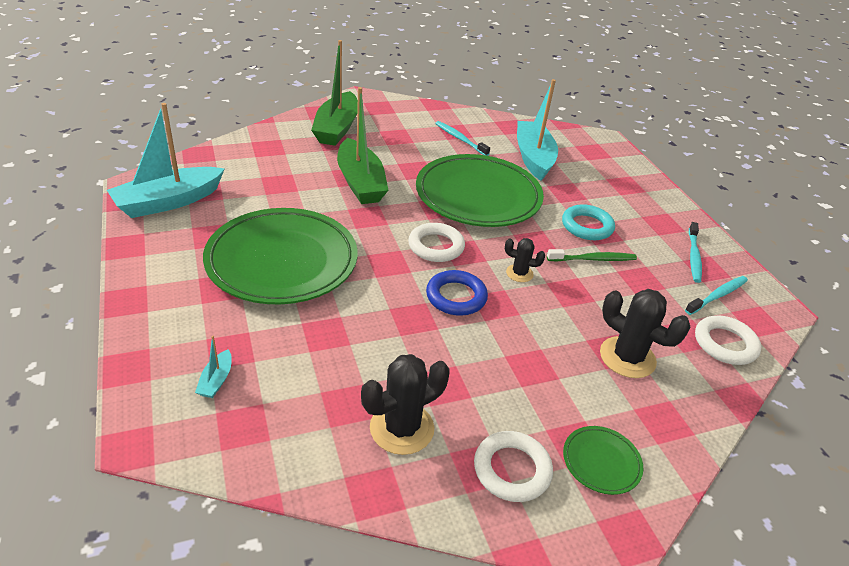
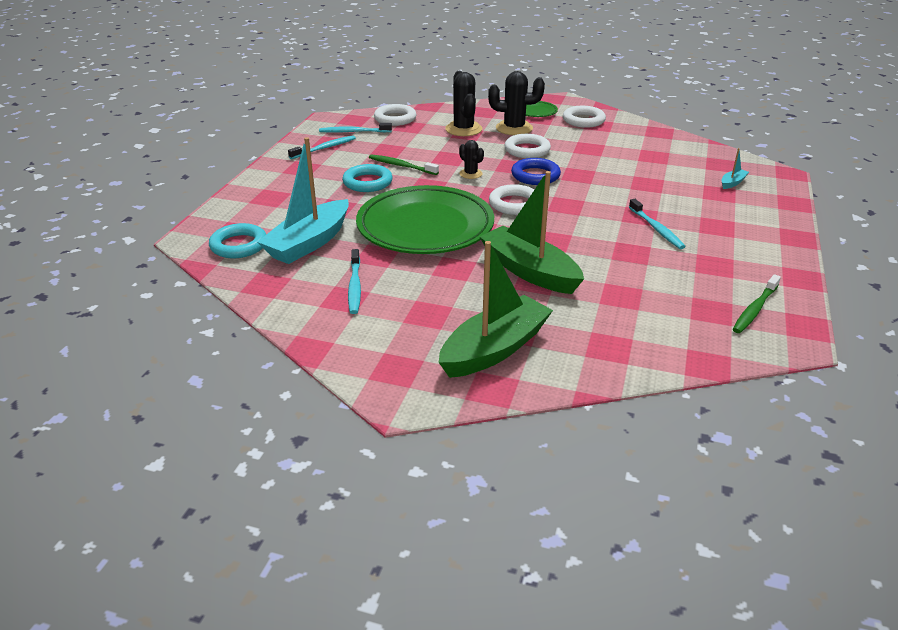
camera: 140 degrees left, 5 degrees down
(169, 202) = (755, 309): turquoise boat -> green toothbrush
(282, 261) = (656, 229): green plate -> turquoise toothbrush
(360, 182) = (529, 271): green boat -> green boat turned 60 degrees counterclockwise
(402, 428) = (628, 142): black cactus -> black cactus (514, 128)
(510, 344) = (527, 150): none -> white ring
(570, 143) = (239, 245): none -> turquoise ring

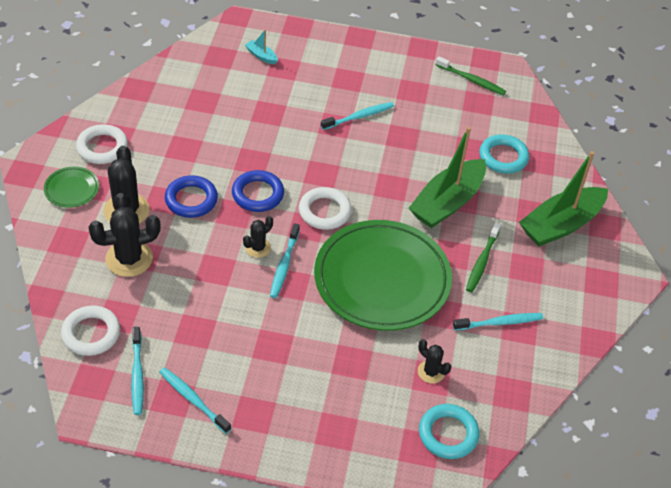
camera: 100 degrees left, 15 degrees up
(309, 243) = (431, 372): turquoise boat -> black cactus
(367, 182) = (288, 340): turquoise ring -> turquoise ring (503, 157)
(402, 166) = (241, 312): green toothbrush -> green toothbrush (482, 261)
(450, 184) = (284, 265): none -> turquoise toothbrush
(494, 349) = (561, 225): green boat -> green boat turned 75 degrees counterclockwise
(527, 150) = (191, 200): white ring -> blue ring

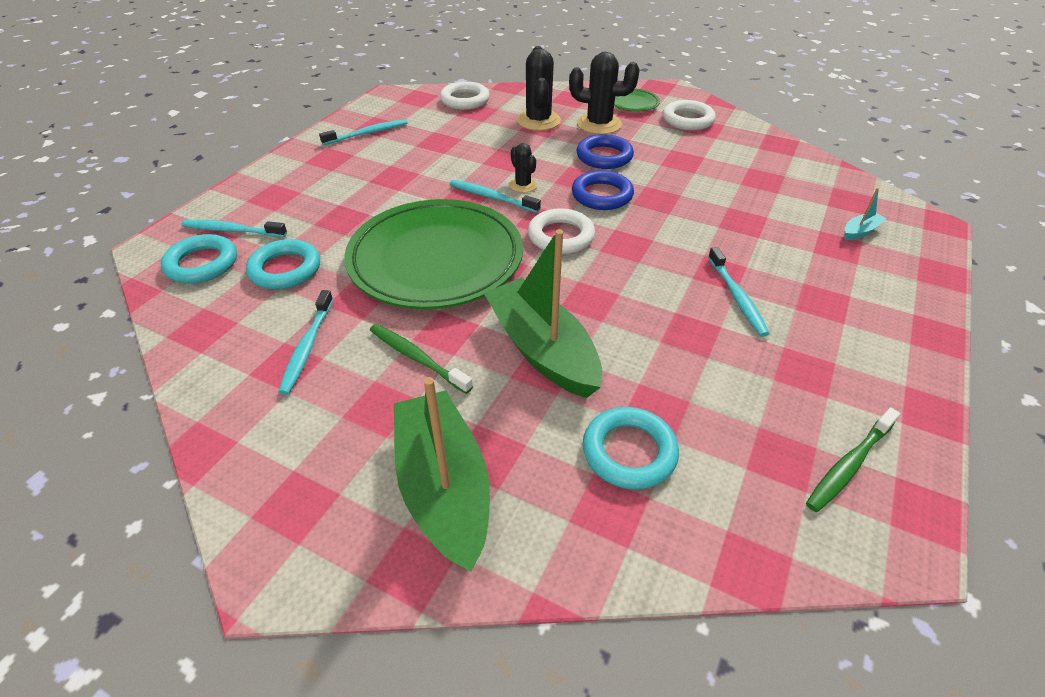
camera: 110 degrees right, 5 degrees down
(137, 375) = (410, 114): turquoise toothbrush -> turquoise toothbrush (233, 230)
(431, 372) = (285, 269): black cactus -> turquoise ring

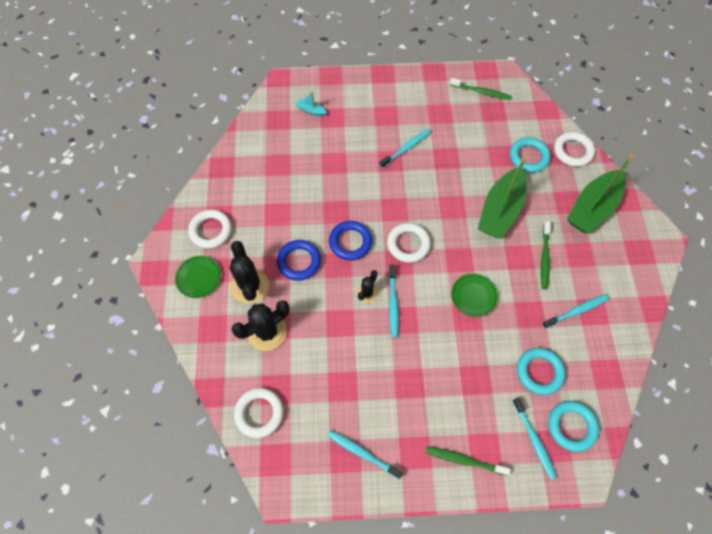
camera: 120 degrees left, 20 degrees up
(282, 181) = (464, 460): none -> green toothbrush
(436, 260) = (473, 296): green plate -> green plate, size x0.41
(598, 545) = (573, 151): none -> white ring

